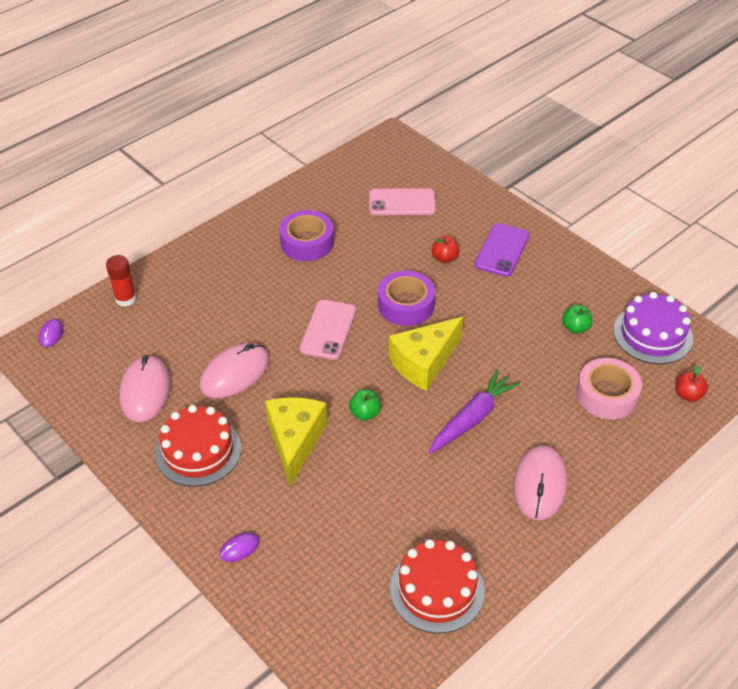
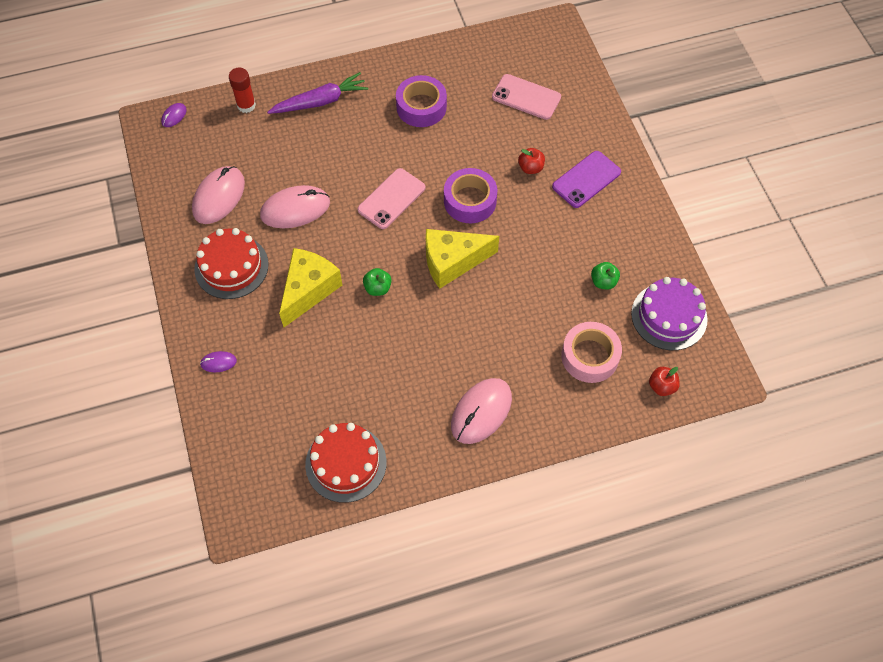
camera: 25 degrees right, 15 degrees up
(472, 418) = (462, 329): purple carrot -> purple carrot (320, 101)

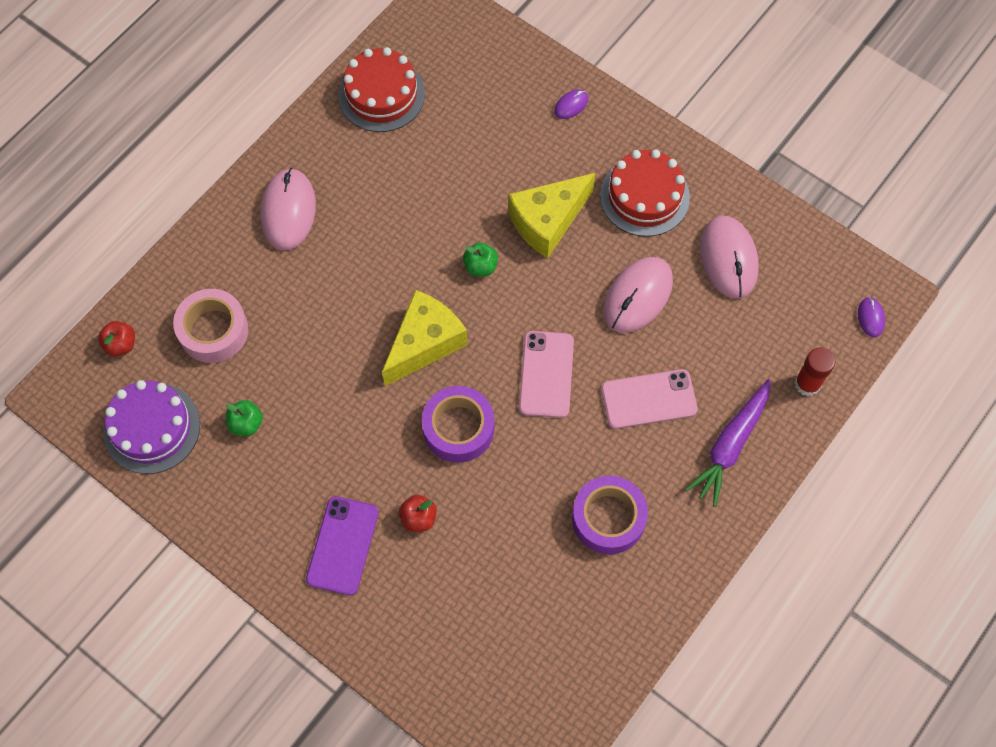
camera: 145 degrees right, 5 degrees up
(308, 290) = (547, 221): yellow cheese -> yellow cheese turned 60 degrees clockwise
(526, 97) = (492, 621): pink phone -> pink phone (649, 399)

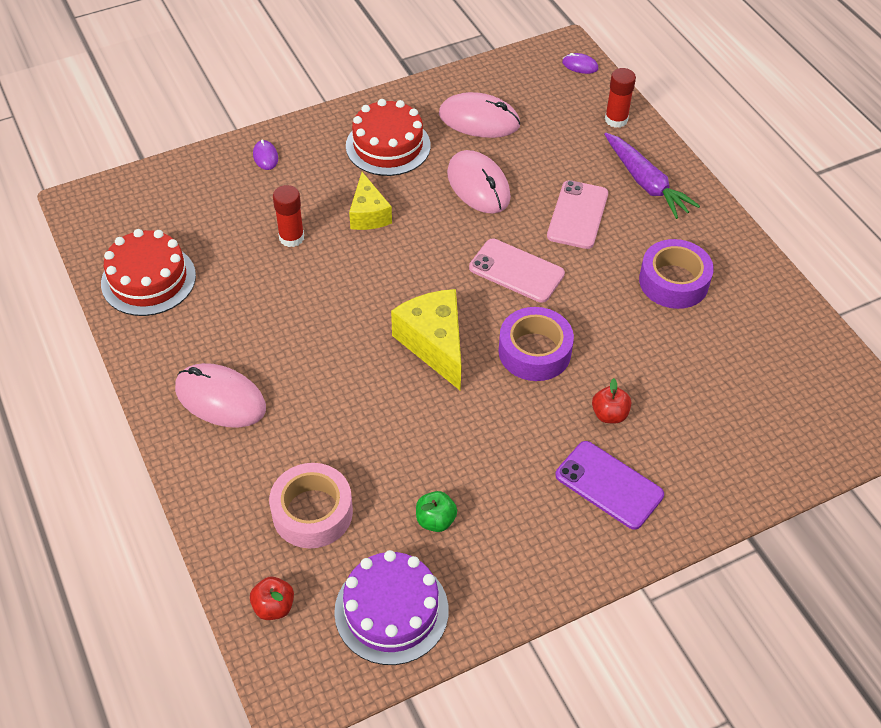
camera: 65 degrees left, 15 degrees down
(480, 266) = (382, 275): green apple -> none
(485, 175) = (291, 238): none -> red glue stick
(547, 221) = (368, 214): yellow cheese -> yellow cheese, size x0.66

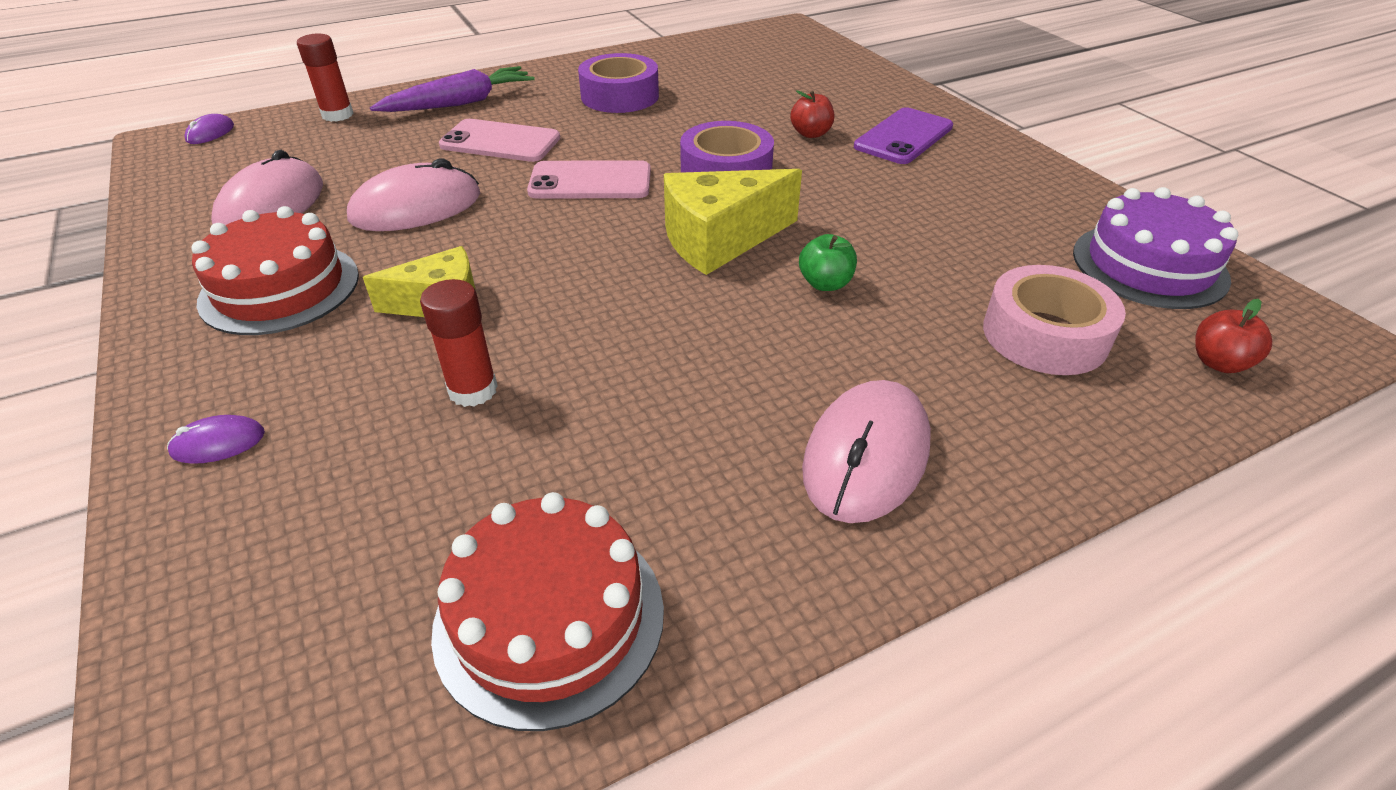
camera: 90 degrees left, 10 degrees down
(435, 520) = (1003, 236): green apple -> green apple (825, 284)
(516, 271) = (590, 181): pink phone -> pink phone turned 60 degrees clockwise

